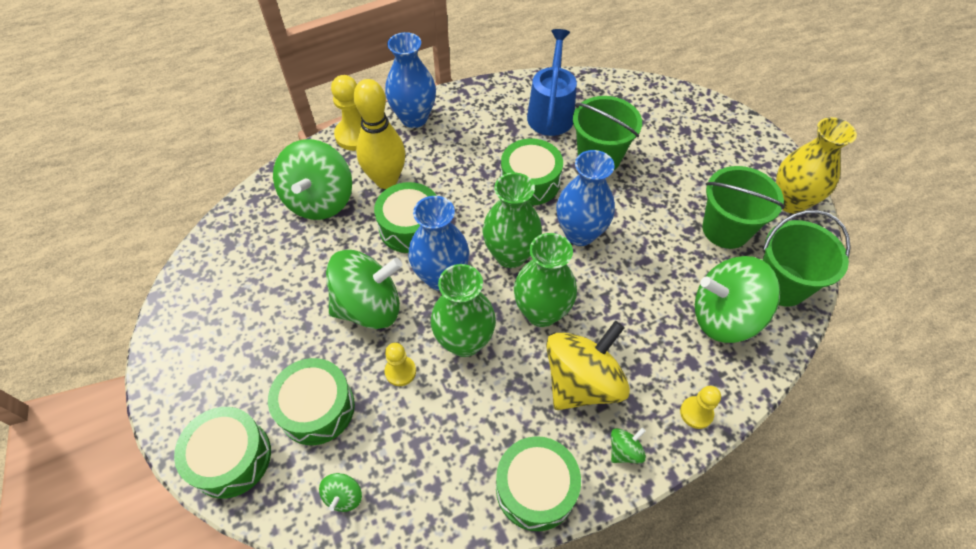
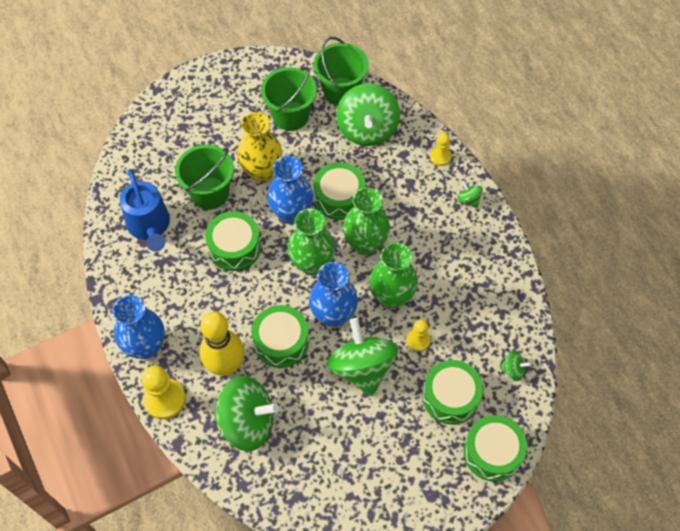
camera: 90 degrees left, 5 degrees up
(535, 488) = (497, 252): green drum -> green drum (339, 197)
(551, 112) = (150, 227): blue watering can -> blue watering can turned 120 degrees counterclockwise
(582, 382) = (421, 221): yellow spinning top -> none
(790, 201) = (265, 70): yellow vase -> yellow vase (262, 171)

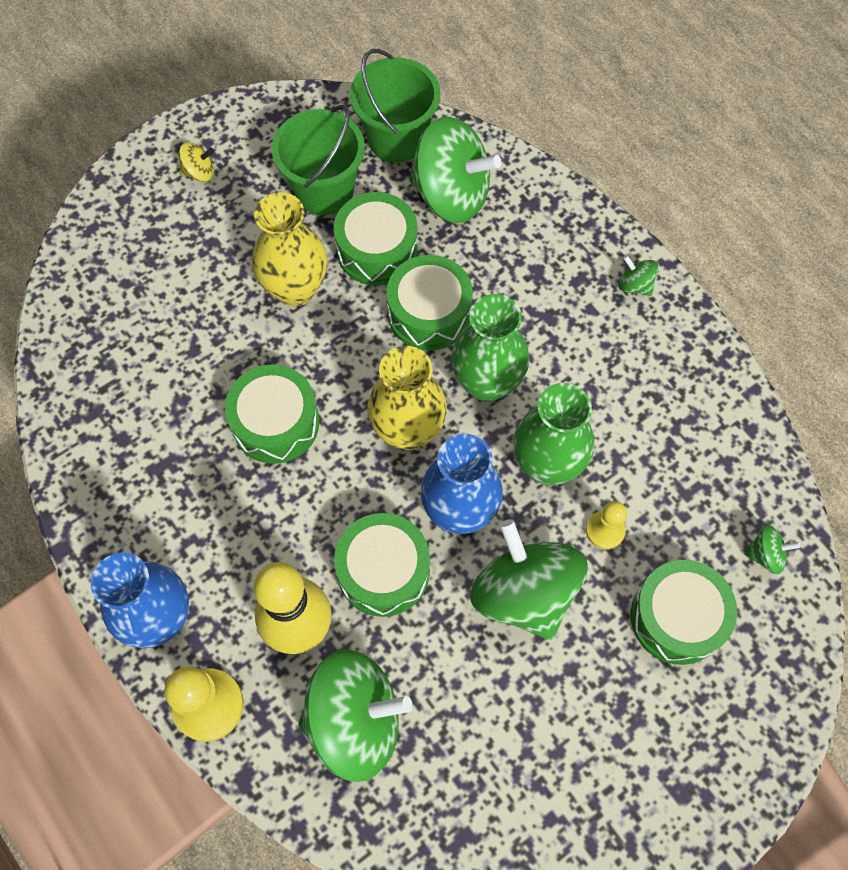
camera: 10 degrees left, 5 degrees up
(150, 227) = (129, 411): blue watering can -> none
(210, 193) = (217, 338): green bucket -> none
(217, 94) = (199, 172): none -> yellow spinning top
(291, 213) = (357, 351): blue vase -> none
(312, 264) = (408, 430): green vase -> yellow vase
(367, 129) = (451, 195): green spinning top -> green spinning top turned 60 degrees counterclockwise
(440, 157) = (575, 222): yellow pawn -> none
(492, 452) = (764, 700): green drum -> green drum (377, 250)

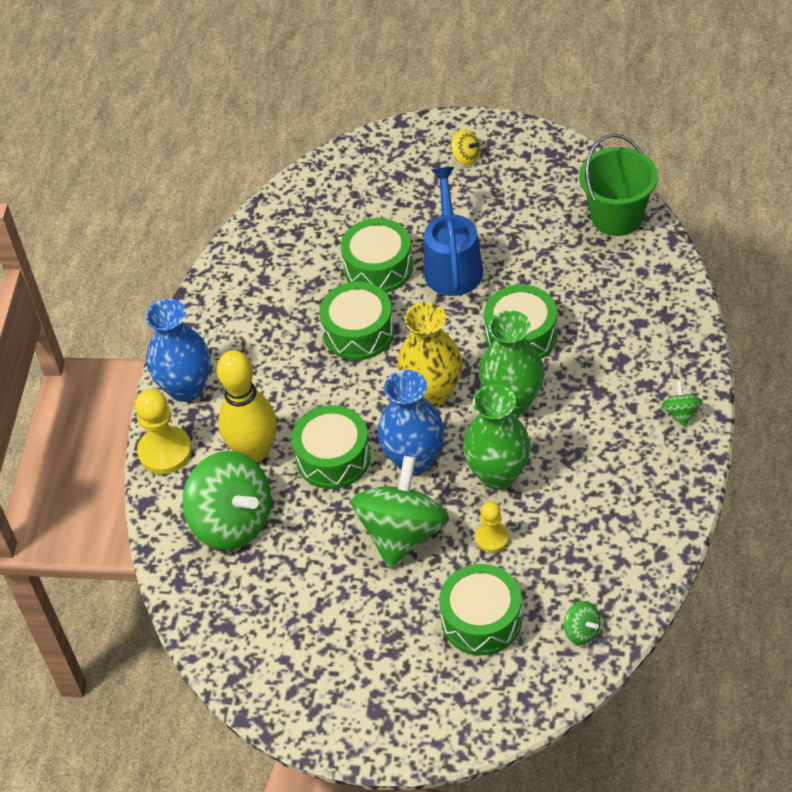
camera: 50 degrees right, 15 degrees down
(296, 289) = (452, 264): yellow vase -> blue watering can
(324, 190) = (533, 218): green bucket -> none
(377, 250) = (528, 276): green drum -> green drum (378, 267)
(451, 195) = (615, 275): green spinning top -> none

